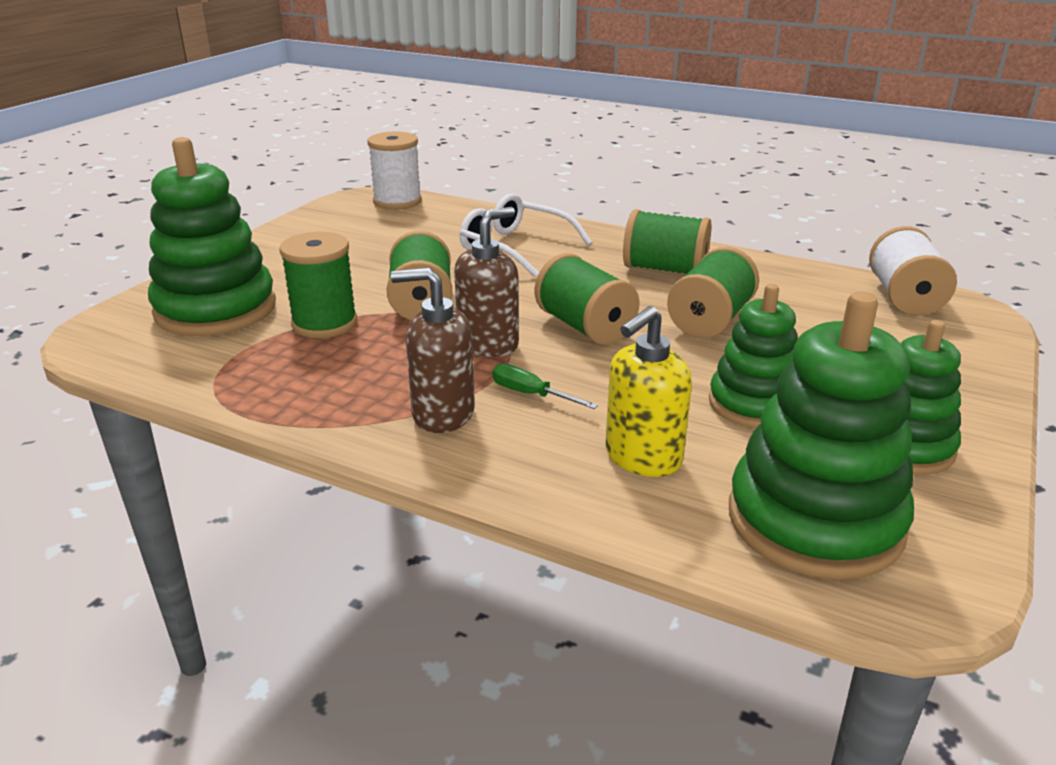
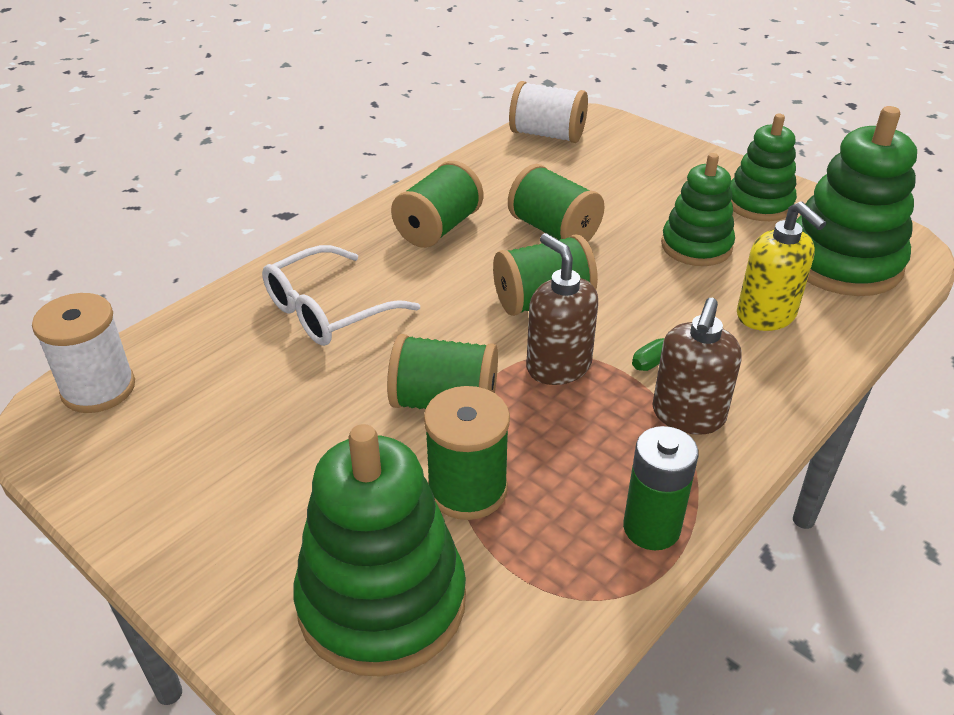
camera: 75 degrees left, 10 degrees up
(289, 404) = (651, 528): none -> green battery

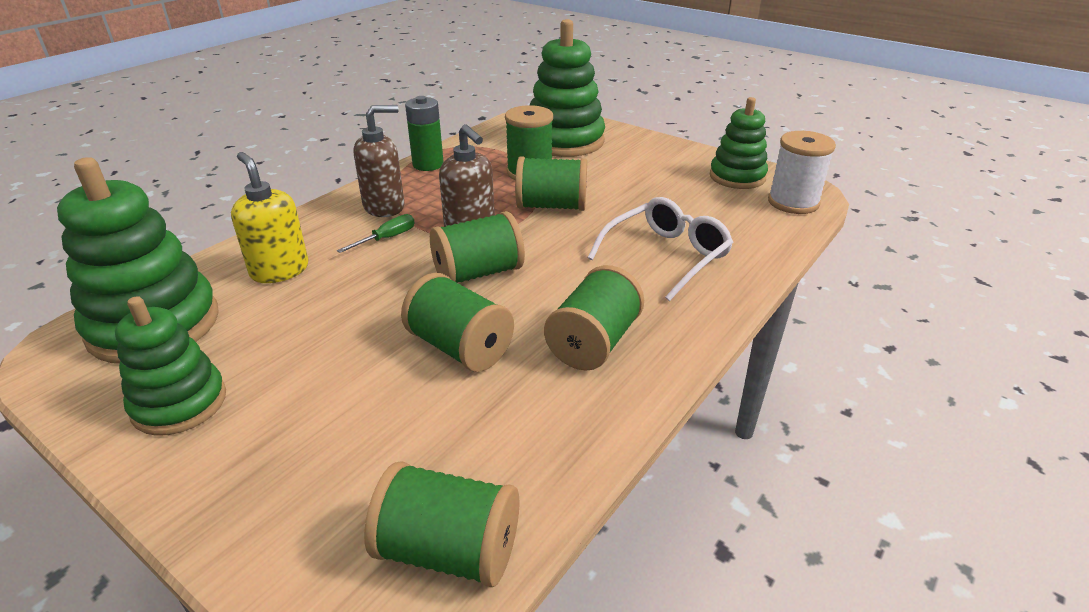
camera: 175 degrees right, 5 degrees down
(547, 135) = (448, 550): white spool -> green spool
(688, 415) = (384, 207): brown soap dispenser -> brown soap dispenser turned 45 degrees clockwise
(696, 246) = (302, 336): green stacking toy -> green stacking toy (737, 177)

